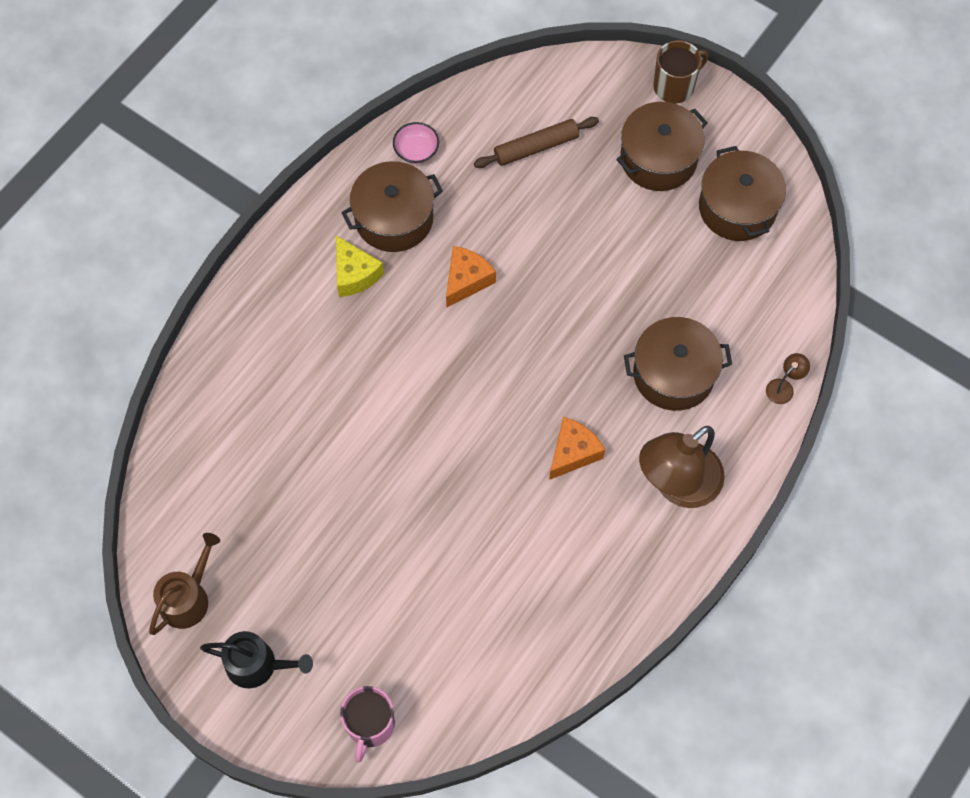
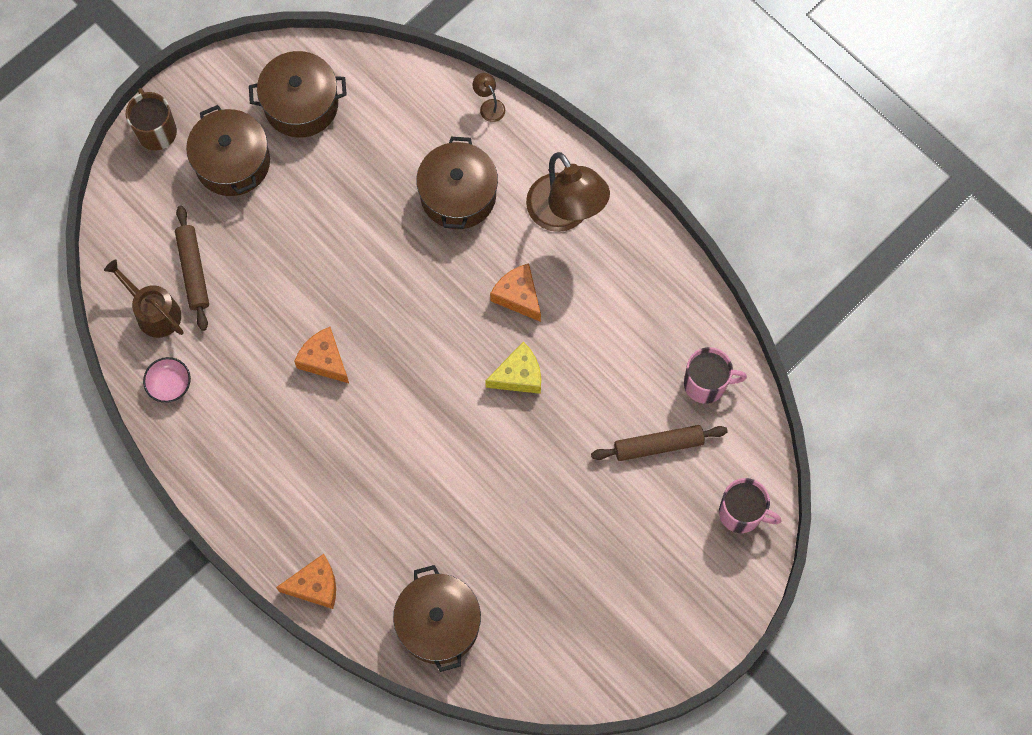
camera: 80 degrees left, 5 degrees up
(187, 598) = (598, 662): brown watering can -> brown watering can (154, 312)
(234, 315) = (315, 585): none -> orange cheese
(257, 664) = (672, 605): black watering can -> none
(355, 274) = (295, 463): yellow cheese -> yellow cheese (518, 375)
(394, 218) = (241, 417): brown pot -> brown pot (438, 623)
(432, 624) = (658, 445): none -> brown rolling pin
(511, 665) = (706, 384): none -> pink mug

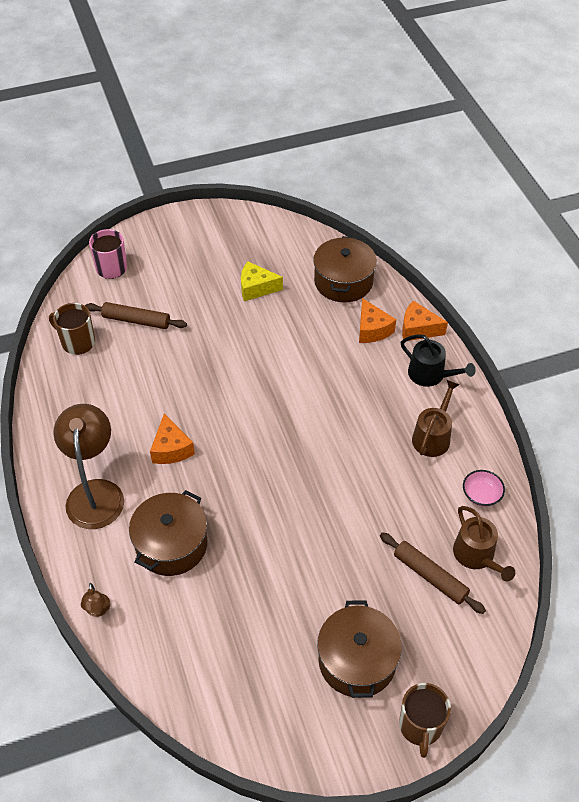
camera: 155 degrees left, 20 degrees down
(193, 271) = (430, 576): brown rolling pin -> brown rolling pin turned 60 degrees counterclockwise
(244, 435) = (432, 436): none -> brown watering can
(276, 521) = (430, 375): none -> black watering can
(301, 104) = (267, 690): brown pot -> none
(324, 360) = (347, 463): orange cheese -> orange cheese (372, 329)
(518, 375) = (204, 397): yellow cheese -> yellow cheese (256, 288)
(706, 384) = (77, 342): pink mug -> brown mug

